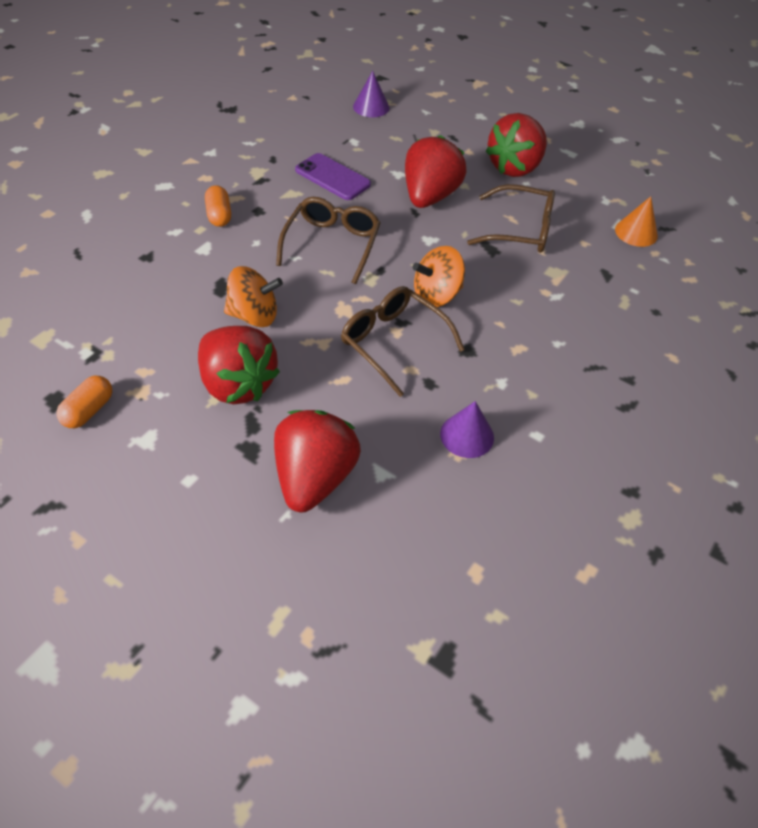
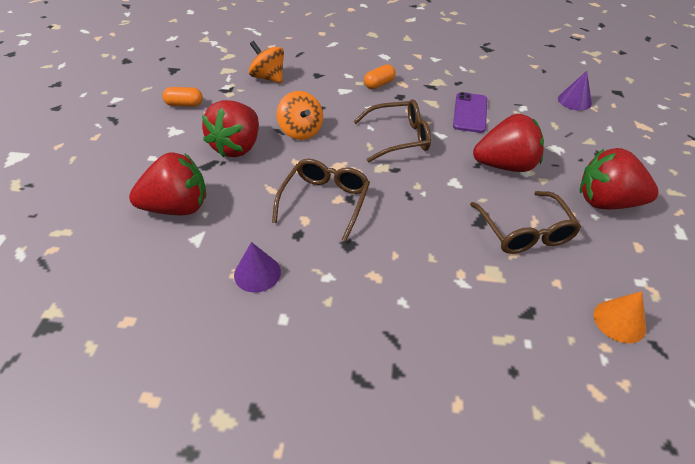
camera: 65 degrees right, 5 degrees down
(436, 295) = (394, 207): orange spinning top -> orange spinning top (268, 78)

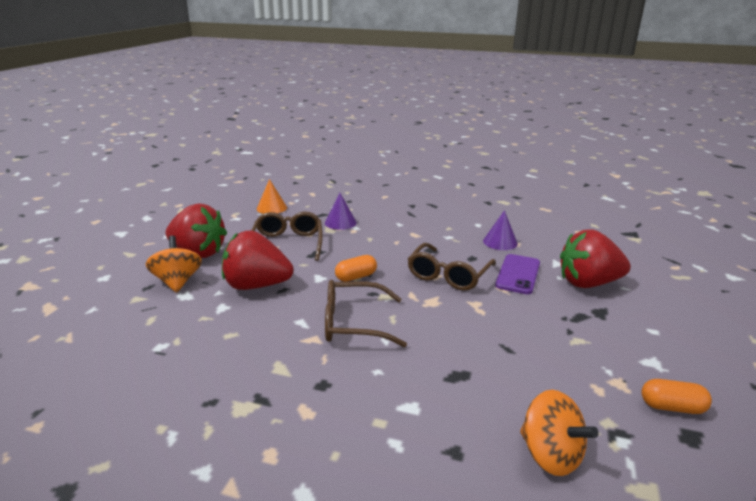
camera: 170 degrees left, 20 degrees down
(237, 147) = (554, 332): red strawberry -> none
(301, 131) = (477, 344): orange spinning top -> orange spinning top (177, 282)
(379, 84) = (346, 413): orange capsule -> orange capsule (356, 277)
(470, 113) = (240, 346): purple phone -> purple phone (518, 274)
(574, 101) = (76, 348): purple cone -> purple cone (340, 222)

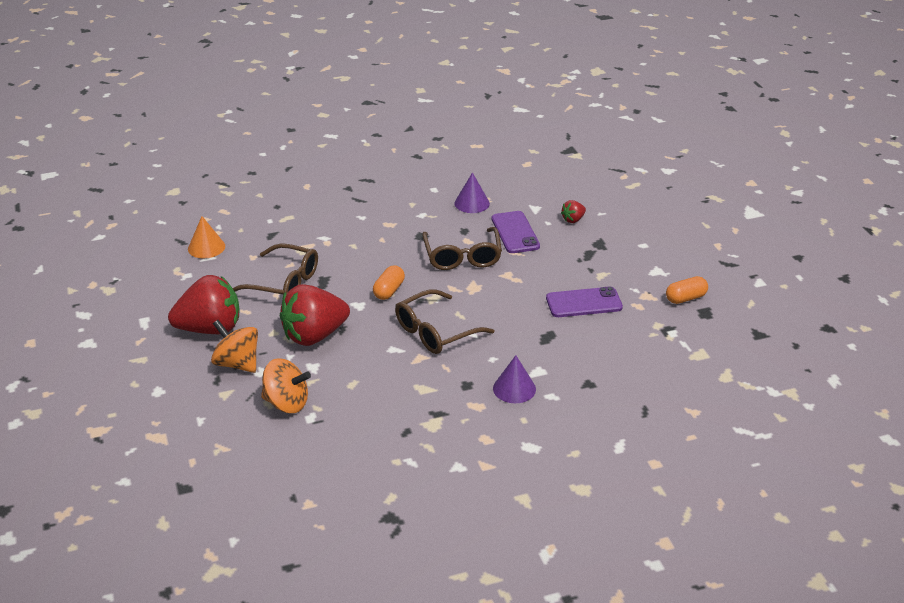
camera: 35 degrees left, 10 degrees up
(287, 244) = (283, 283): brown glasses -> brown glasses turned 150 degrees clockwise
(340, 222) = (303, 238): purple cone -> purple cone (514, 388)
(532, 359) = (584, 303): none -> purple phone
(550, 455) = (640, 359): orange spinning top -> orange spinning top (286, 403)
(588, 283) = (573, 220): red strawberry -> red strawberry, size x0.43

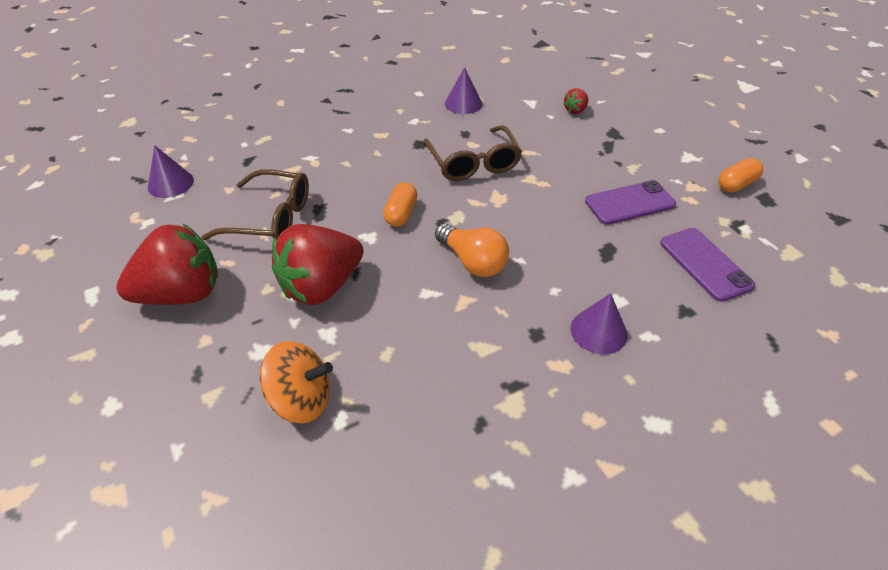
camera: 10 degrees left, 10 degrees up
(206, 247) = (170, 183): orange cone -> purple cone
(237, 363) = (223, 343): orange spinning top -> none
(435, 332) = (473, 262): brown glasses -> orange light bulb
(515, 233) = (521, 130): purple phone -> purple phone (705, 264)

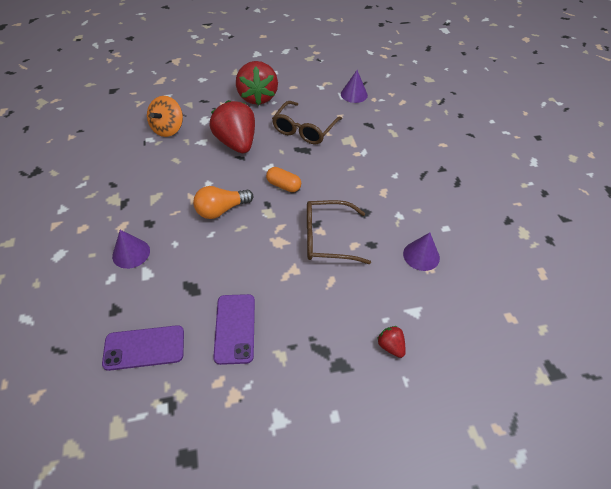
camera: 105 degrees right, 5 degrees up
(736, 184) = (219, 441): orange capsule -> none

